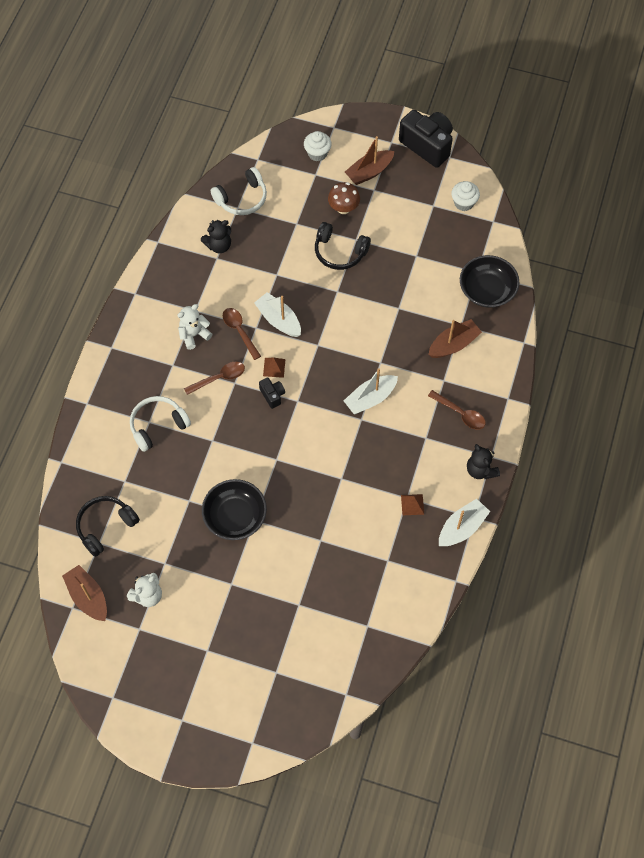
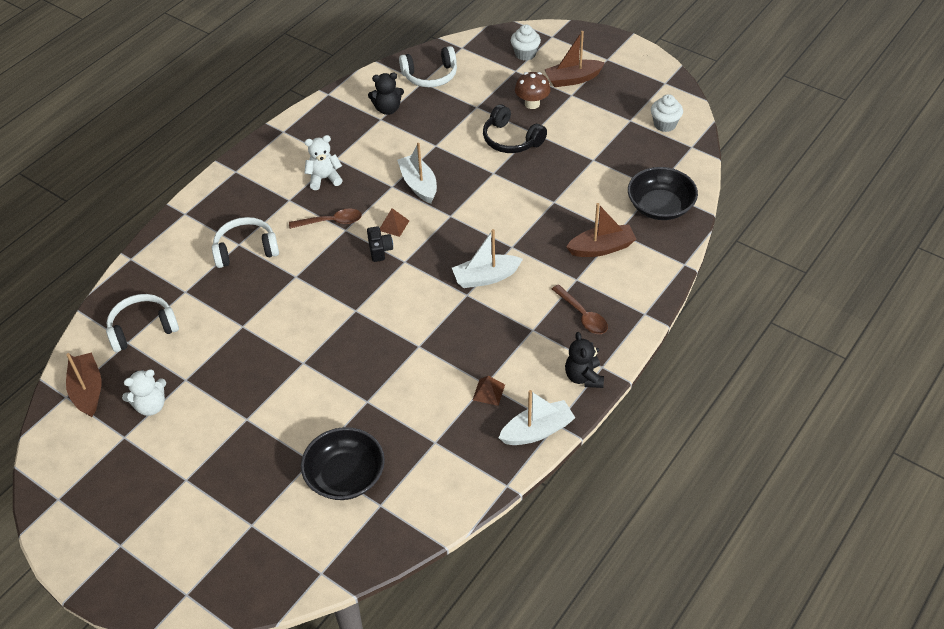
camera: 20 degrees right, 15 degrees down
(105, 526) = (142, 328): black headphones -> white headphones
(235, 516) = (284, 353): black bowl -> black bowl (345, 476)
(239, 331) = (373, 185): brown spoon -> none
(427, 145) = (645, 69): black camera -> none

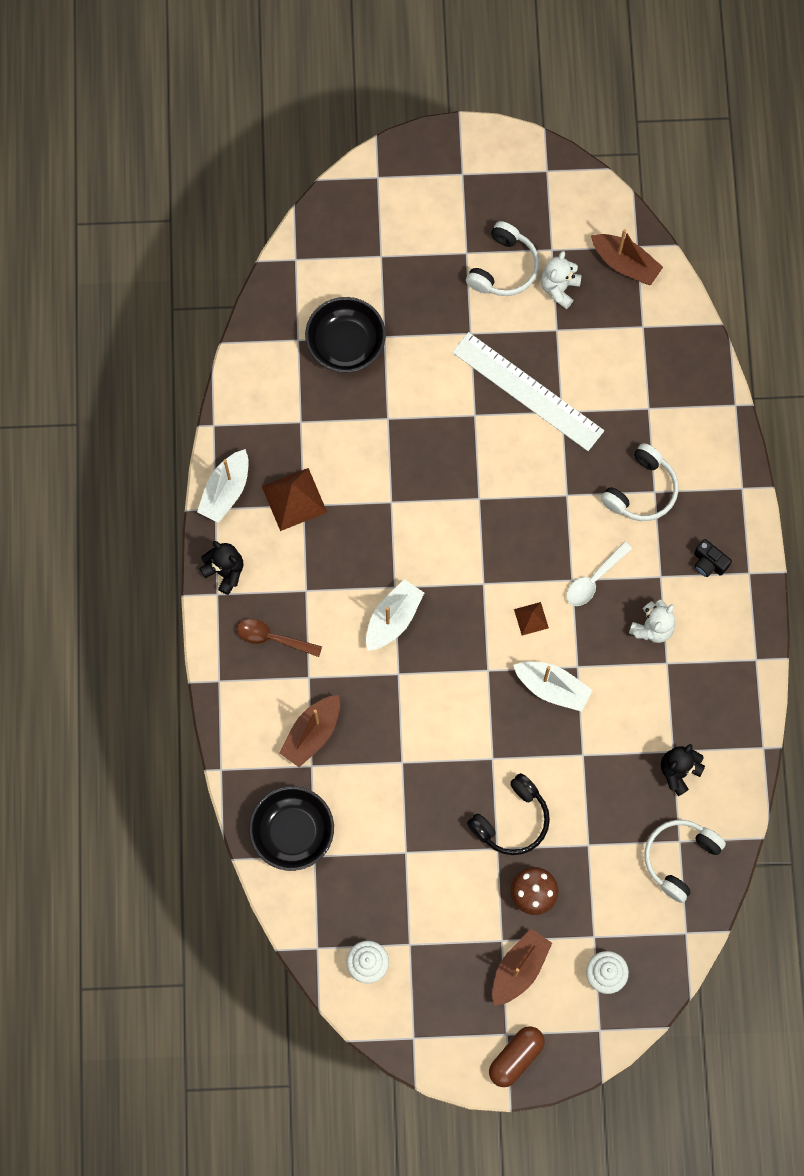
camera: 140 degrees right, 25 degrees up
(142, 328) = (644, 348): white headphones -> white headphones (504, 268)
(250, 353) = (527, 391): none -> white ruler
(331, 222) = (594, 579): brown spoon -> white spoon
(380, 250) = (517, 580): black camera -> black camera (708, 563)
(488, 392) = (294, 499): brown pyramid -> brown pyramid, size x1.82
(511, 140) = (512, 820): black headphones -> black headphones turned 135 degrees clockwise
(611, 48) = (516, 1057): none -> brown capsule

